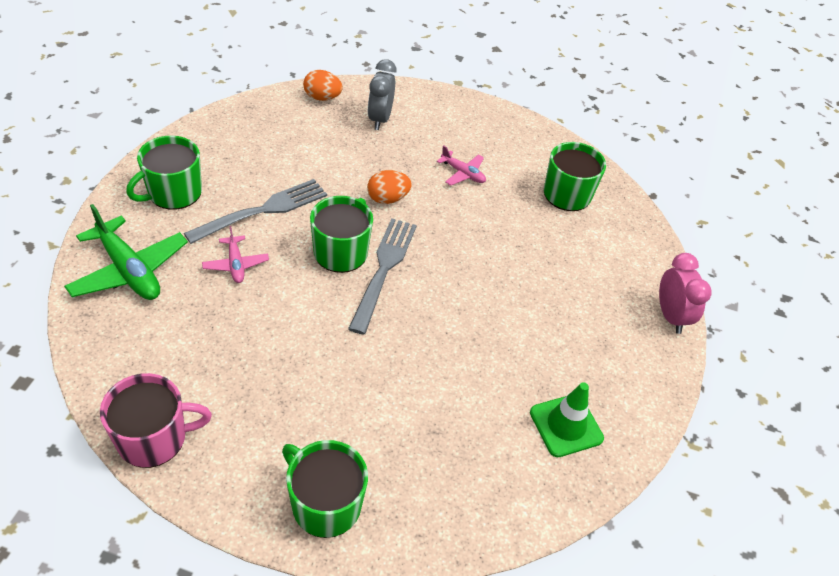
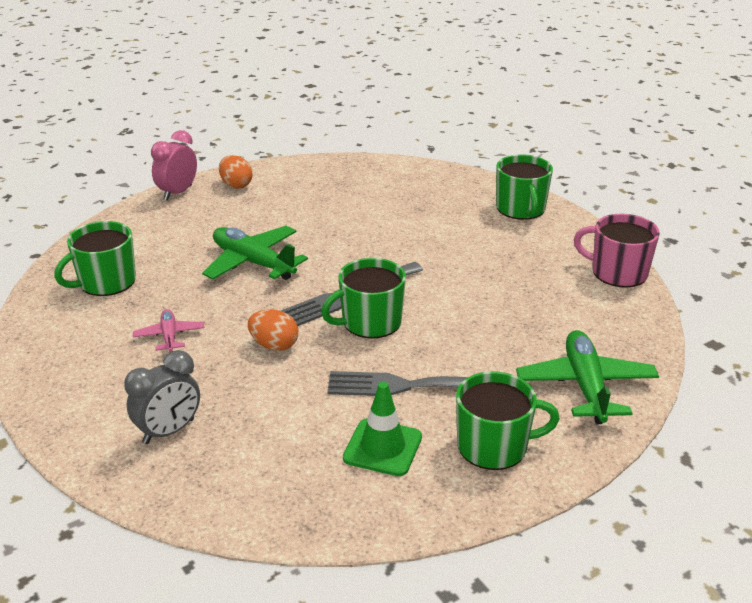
camera: 135 degrees left, 15 degrees down
(236, 264) = (477, 350): pink plane -> none
(322, 98) = (199, 496): orange egg -> orange egg (236, 185)
(495, 265) = (253, 263): none -> green plane
(566, 425) = (333, 182): green traffic cone -> green traffic cone (382, 447)

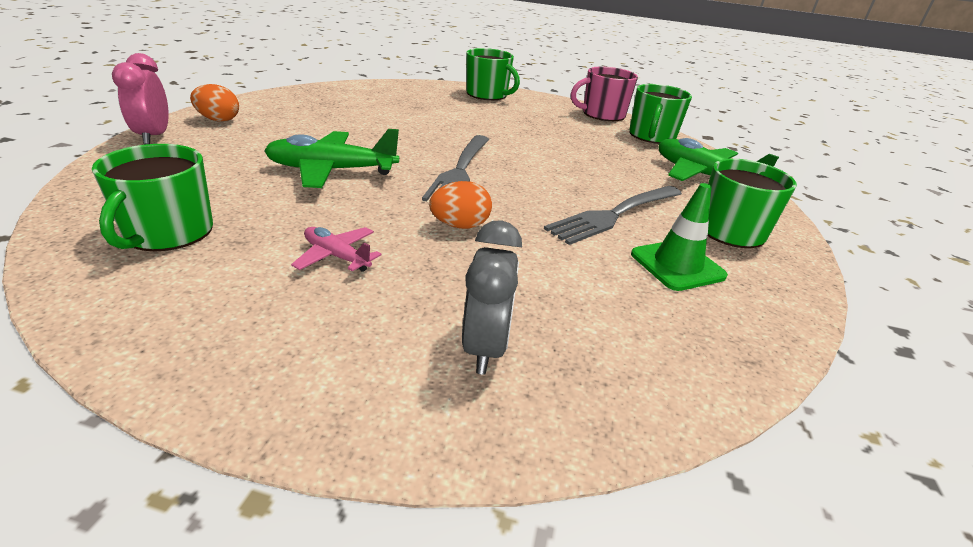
camera: 45 degrees left, 0 degrees up
(370, 322) = (508, 183): green mug -> green mug (652, 136)

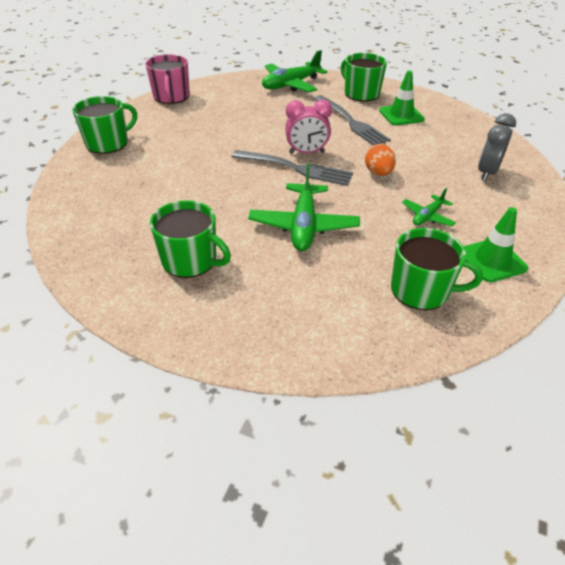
camera: 80 degrees left, 10 degrees up
(154, 137) = (232, 349): pink clock -> pink clock (306, 152)
(197, 304) = (492, 260): none -> green traffic cone
(218, 120) = (178, 311): orange egg -> none
(337, 256) = (427, 216): pink plane -> green plane
(485, 347) = (487, 173): grey clock -> grey clock turned 75 degrees counterclockwise
(652, 136) = (221, 87): green mug -> green mug (190, 260)

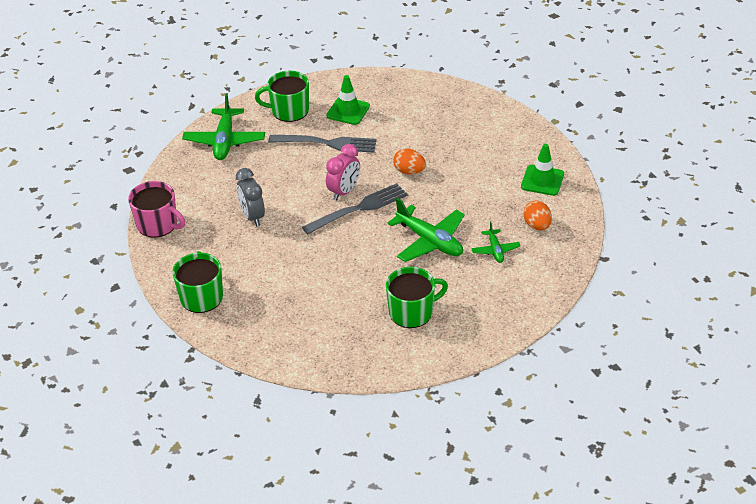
camera: 50 degrees left, 0 degrees up
(421, 290) = (537, 225): green mug -> orange egg
(427, 216) = (478, 179): green plane -> green plane (495, 250)
(487, 173) = (464, 121): grey clock -> grey clock (252, 216)

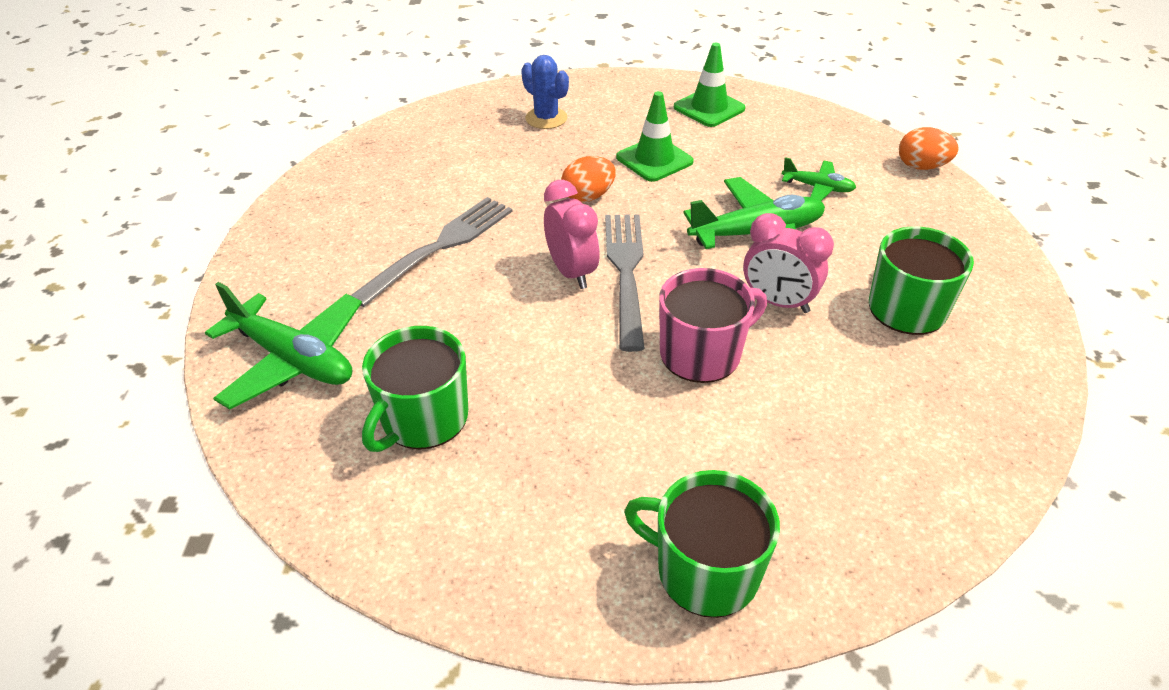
camera: 60 degrees left, 0 degrees up
(158, 224) = (425, 559): pink mug -> pink mug (702, 353)
(252, 216) = (533, 401): grey clock -> none
(289, 110) = (313, 256): green mug -> green mug (423, 419)
(348, 111) = (391, 200): green traffic cone -> green traffic cone (654, 159)
(378, 266) = (778, 302): none -> pink clock
(469, 125) = (546, 118): none -> blue cactus
(537, 225) = (792, 141): orange egg -> orange egg (921, 166)

